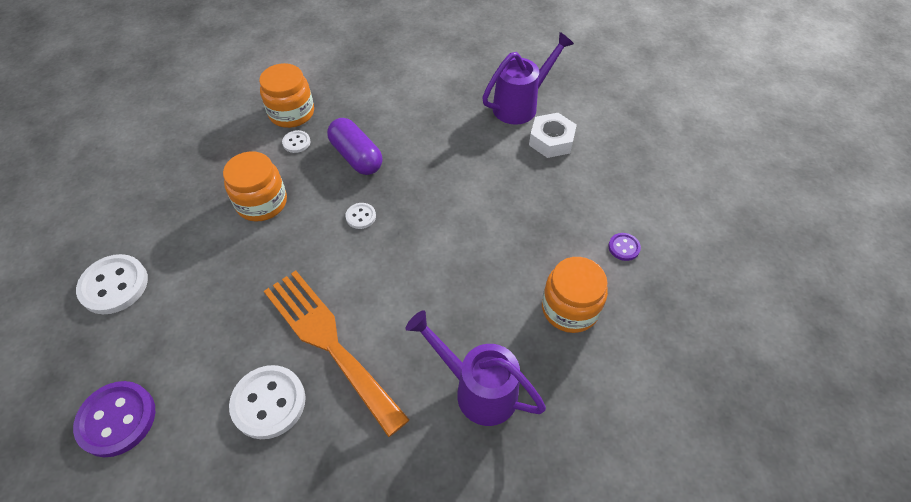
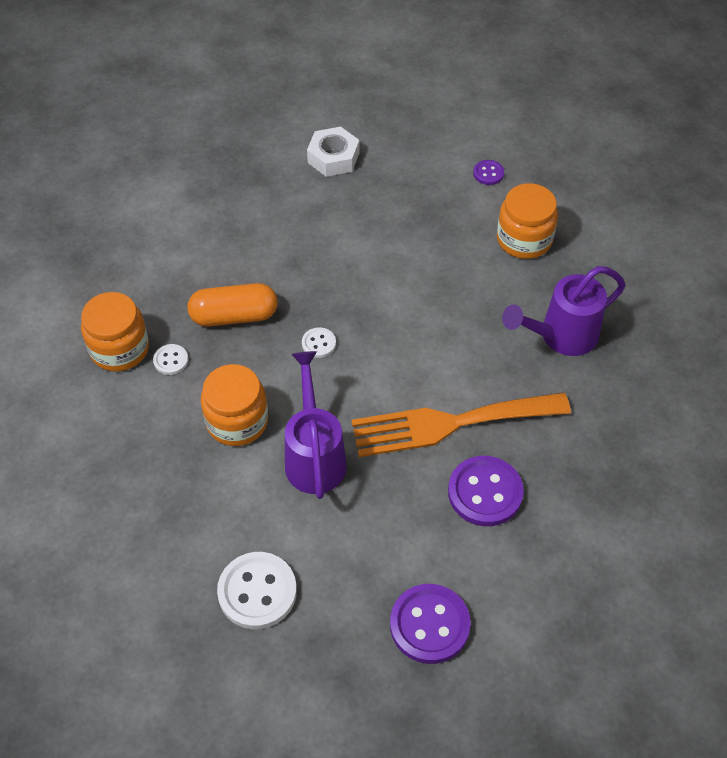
camera: 60 degrees left, 0 degrees up
(268, 402) = (485, 492): white button -> purple button
(356, 156) = (234, 316): purple capsule -> orange capsule
(520, 105) = (269, 157): purple watering can -> purple watering can (314, 456)

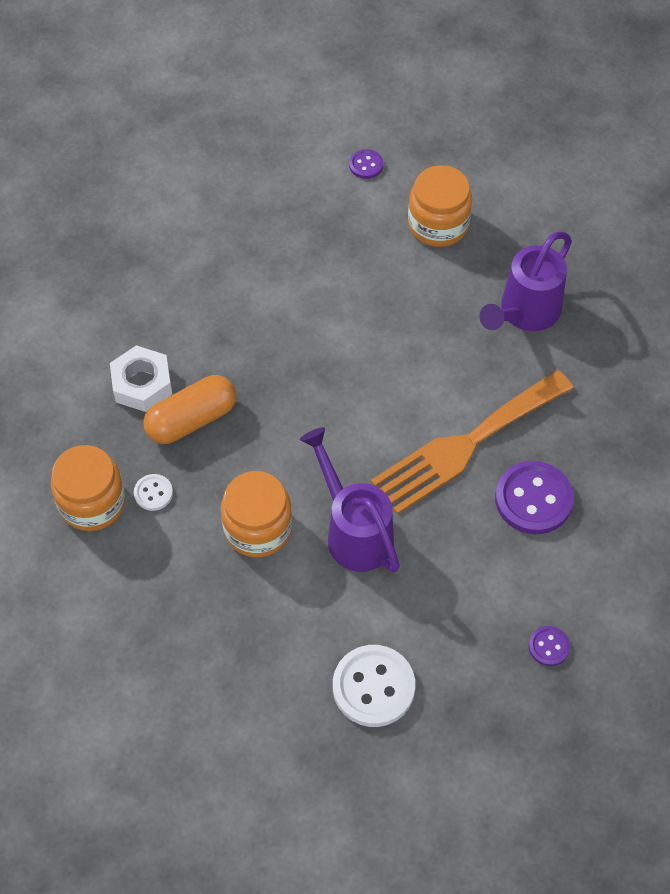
camera: 25 degrees left, 5 degrees up
(318, 343) = (294, 414): white button -> none
(333, 158) = (197, 206): white nut -> white nut (142, 384)
(429, 625) = (548, 646): purple button -> purple button, size x0.50

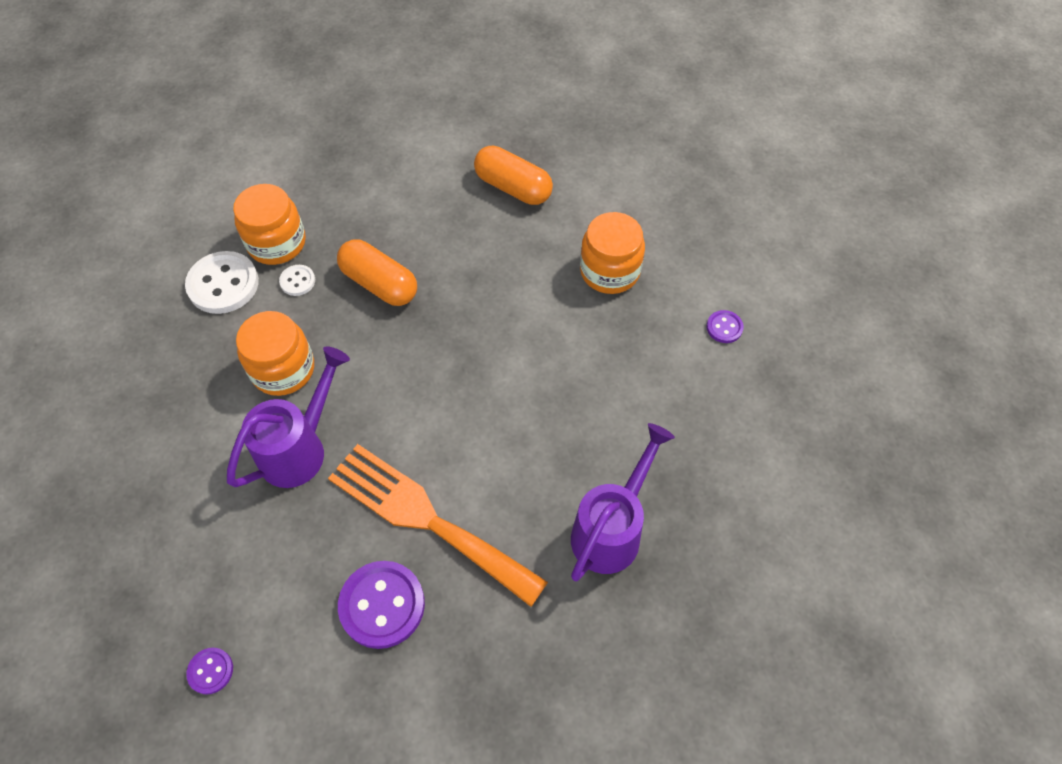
camera: 70 degrees right, 0 degrees up
(125, 272) = (513, 187): none -> orange capsule
(142, 384) = (403, 237): white nut -> none
(373, 687) = (138, 516): white button -> white button (223, 284)
(438, 224) = (684, 413): orange jar -> orange jar (609, 271)
(525, 313) = (611, 530): purple watering can -> purple watering can turned 105 degrees clockwise

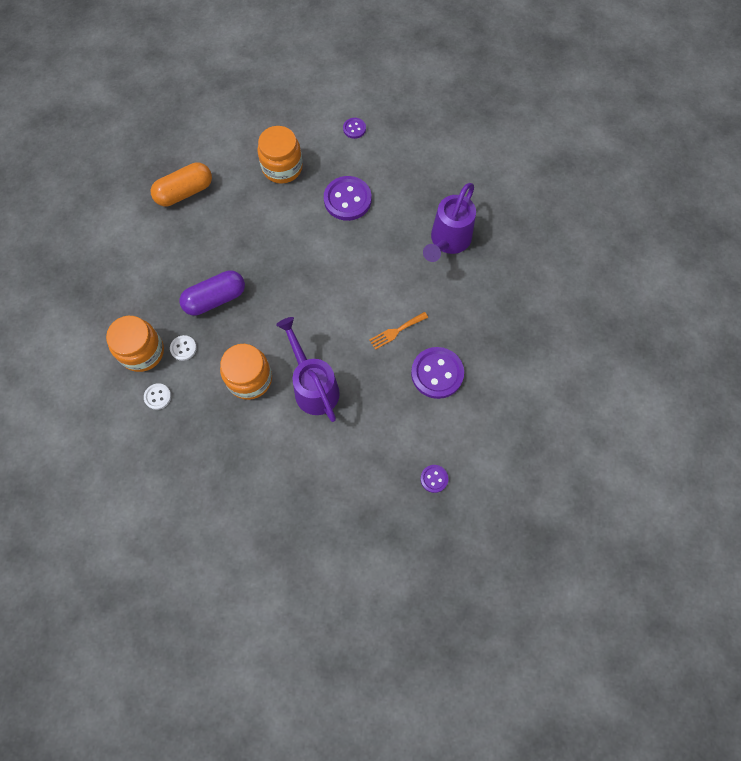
camera: 65 degrees left, 10 degrees up
(223, 284) = (158, 397): white button -> white button, size x0.50
(379, 283) = (215, 299): orange capsule -> purple capsule
(427, 519) = (396, 331): orange fork -> orange fork, size x0.41
(605, 367) = (347, 199): none -> purple button
(611, 530) = (448, 241): purple watering can -> purple watering can turned 120 degrees counterclockwise

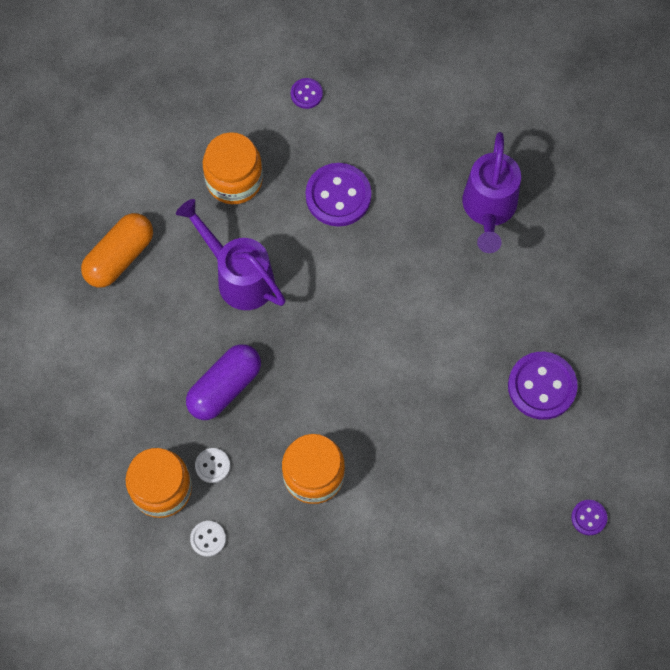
camera: 20 degrees left, 0 degrees up
(313, 386) = (397, 456): purple watering can -> purple watering can (239, 277)
(396, 331) = (470, 350): orange fork -> none

